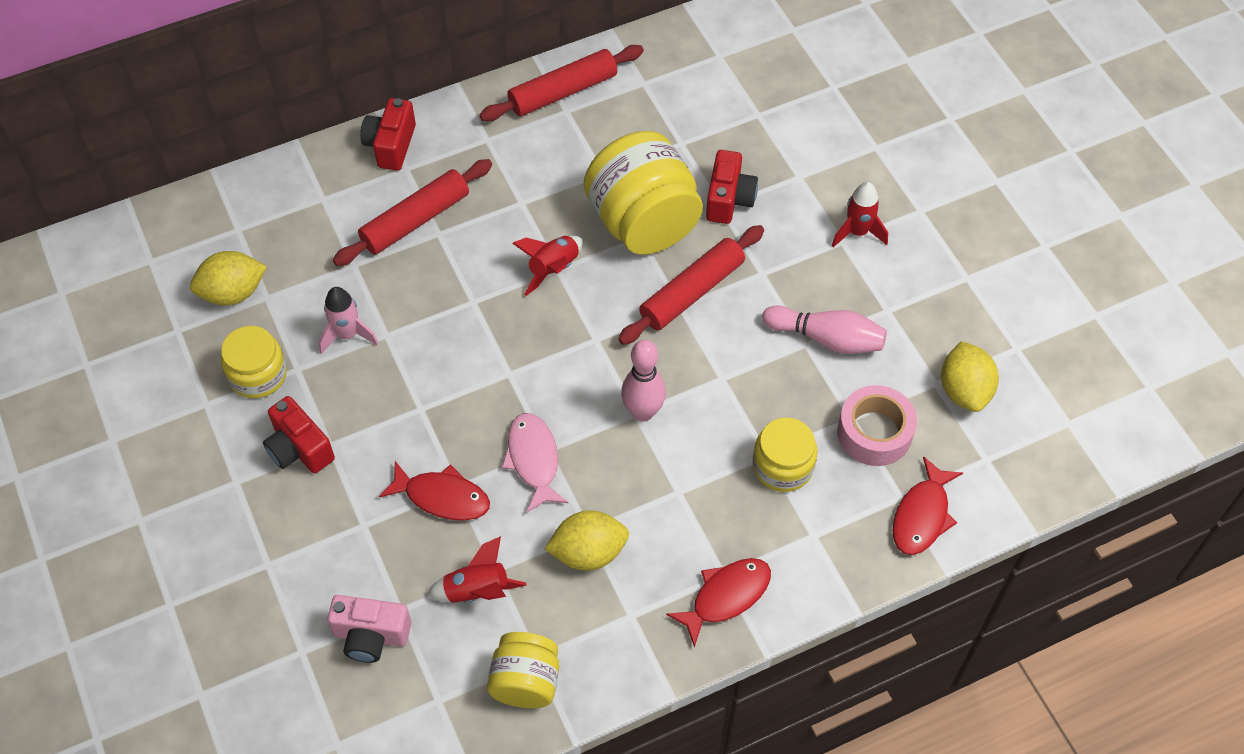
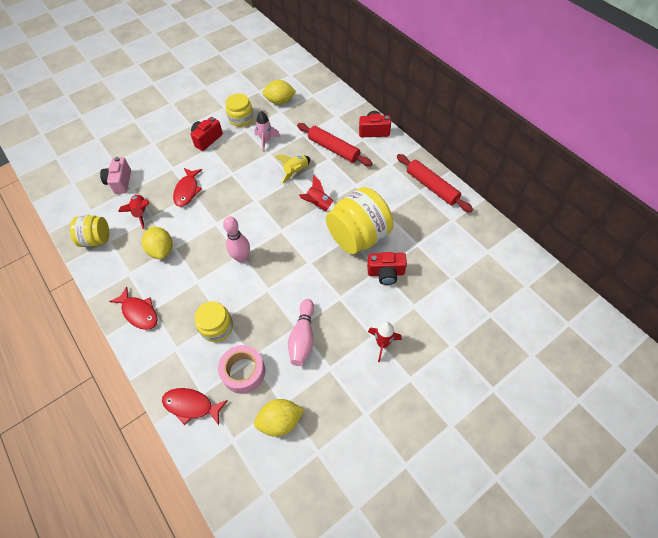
camera: 80 degrees right, 0 degrees up
(233, 293) = (280, 101): yellow lemon -> yellow lemon turned 60 degrees counterclockwise
(455, 293) = (296, 172): none -> yellow rocket
(533, 460) = (209, 219): pink fish -> none
(692, 292) = (319, 266): red rolling pin -> none

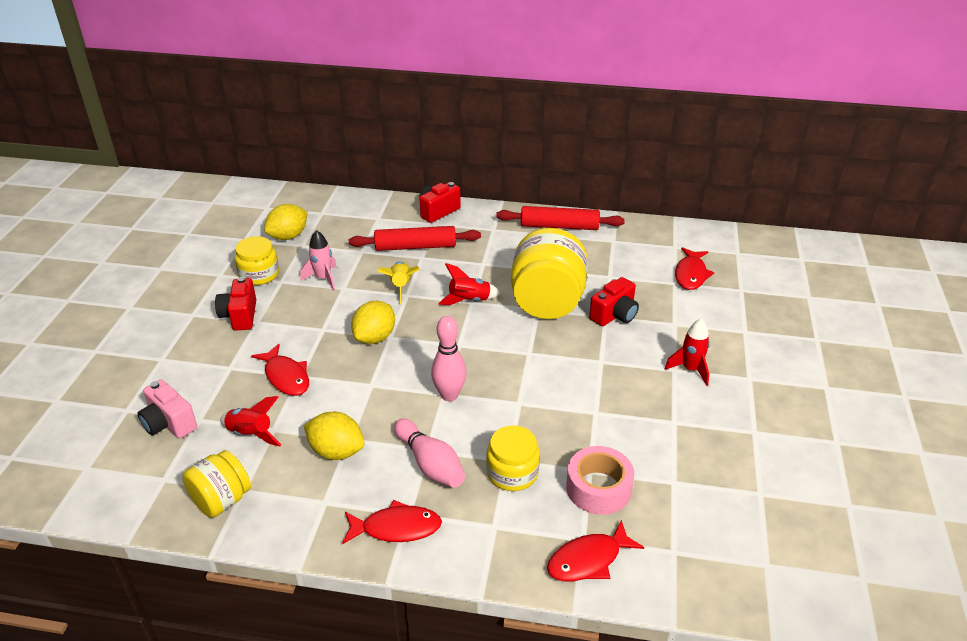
camera: 45 degrees left, 20 degrees down
(280, 421) = (693, 498): yellow lemon -> yellow lemon (375, 337)
(303, 337) = (613, 416): pink bowling pin -> pink bowling pin (430, 464)
(471, 279) = (691, 274): none -> red fish

